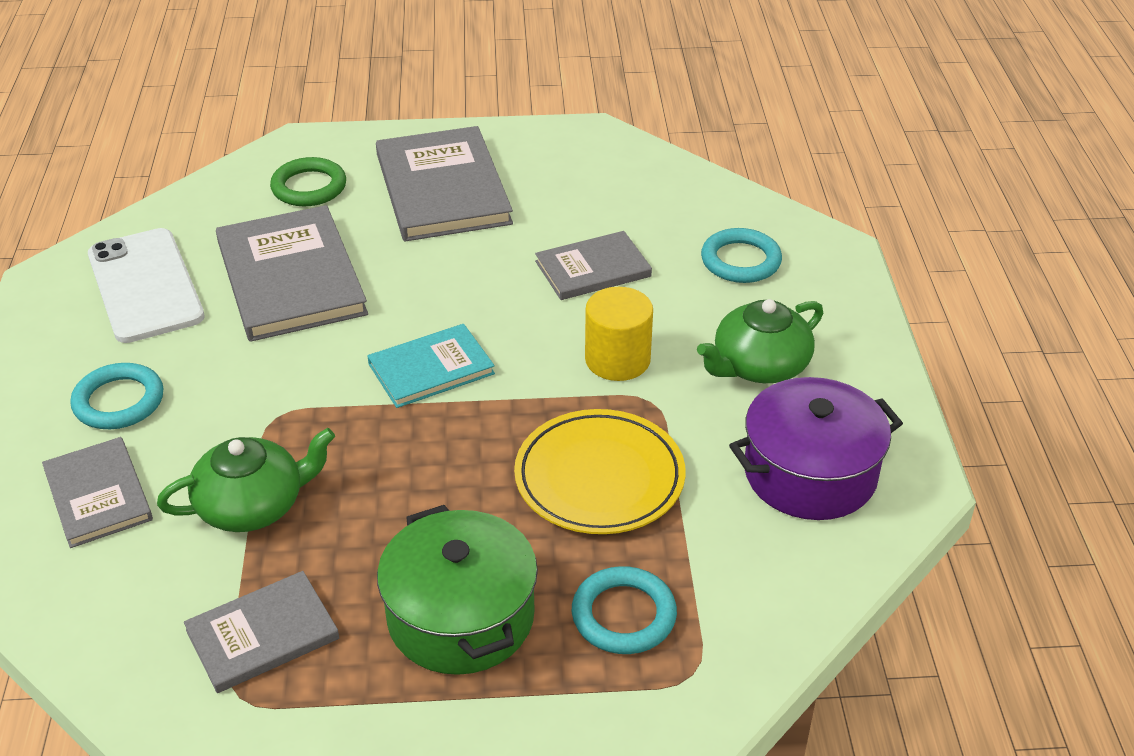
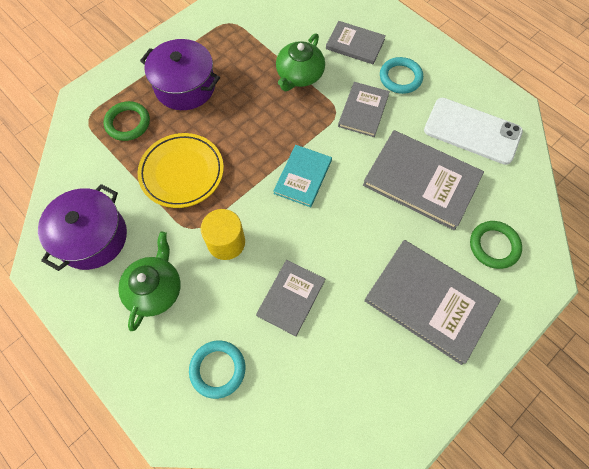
camera: 140 degrees right, 25 degrees up
(262, 634) = (243, 41): grey book -> grey book (363, 110)
(461, 617) = (185, 86): green pot -> purple pot
(623, 615) = (128, 123): turquoise ring -> green ring

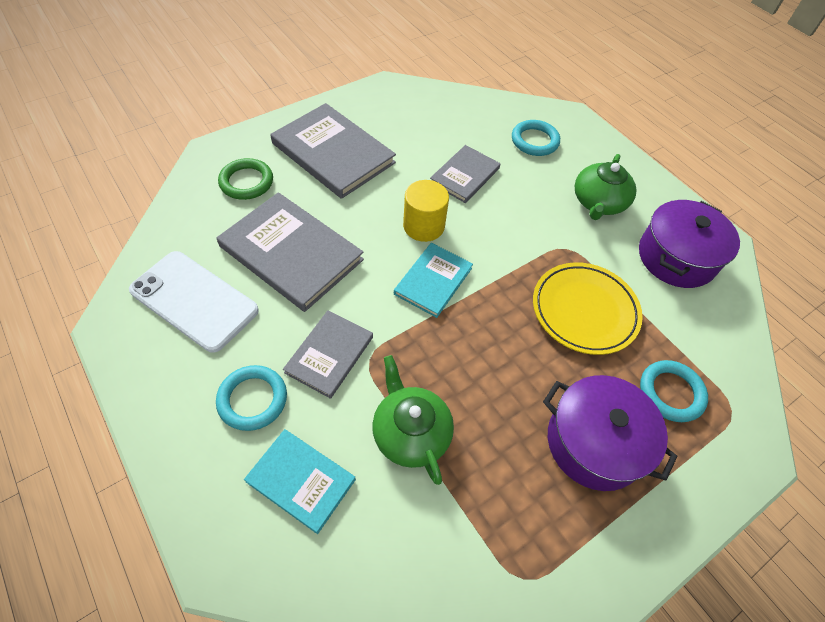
camera: 175 degrees left, 10 degrees down
(128, 123) = (671, 393): green ring -> turquoise ring
(226, 242) = (528, 229): yellow cylinder -> yellow cylinder (423, 226)
(299, 75) = (410, 432): green teapot -> green teapot turned 60 degrees counterclockwise
(355, 44) = (301, 480): grey book -> turquoise book

